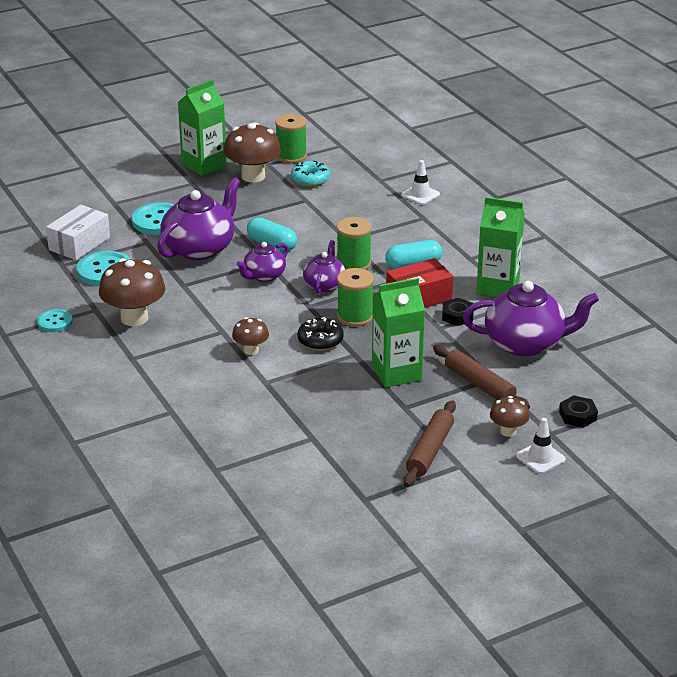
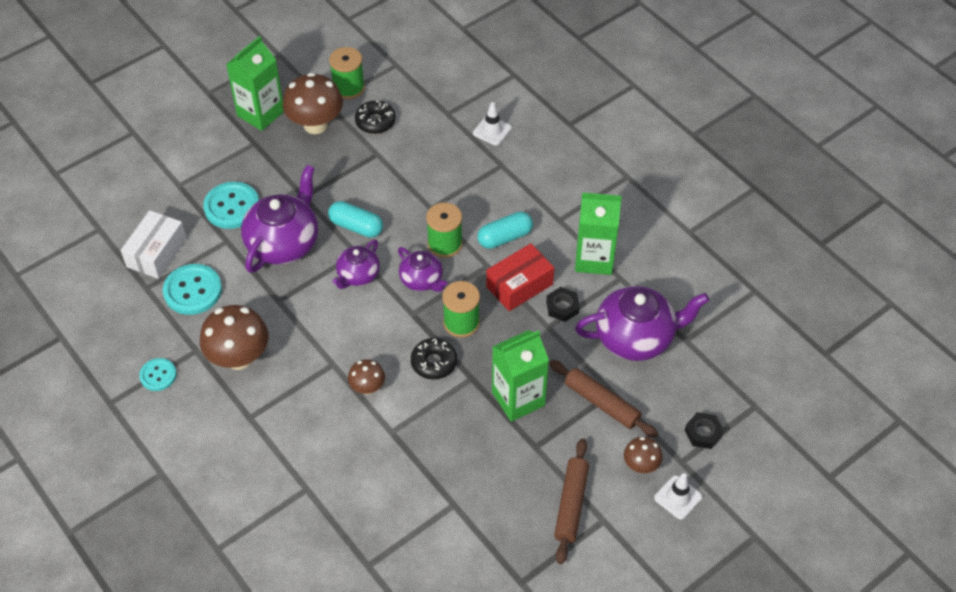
camera: 10 degrees left, 20 degrees up
(310, 179) = (375, 121): turquoise donut -> black donut
(324, 285) = (422, 280): purple teapot -> purple teapot turned 135 degrees clockwise

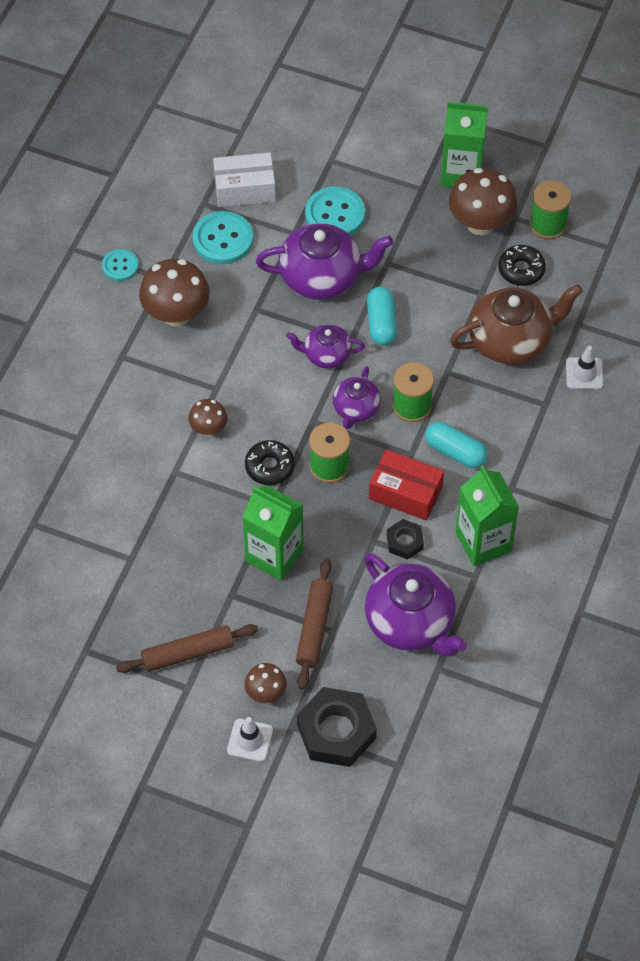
camera: 60 degrees right, 5 degrees up
(432, 158) = (511, 341): none -> brown teapot
(703, 433) = (336, 731): black nut -> black nut, size x1.92

